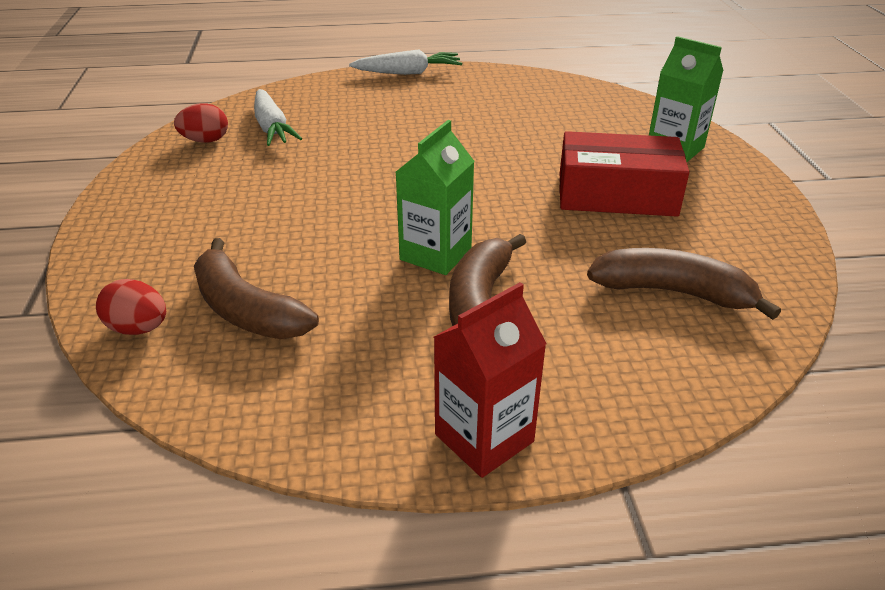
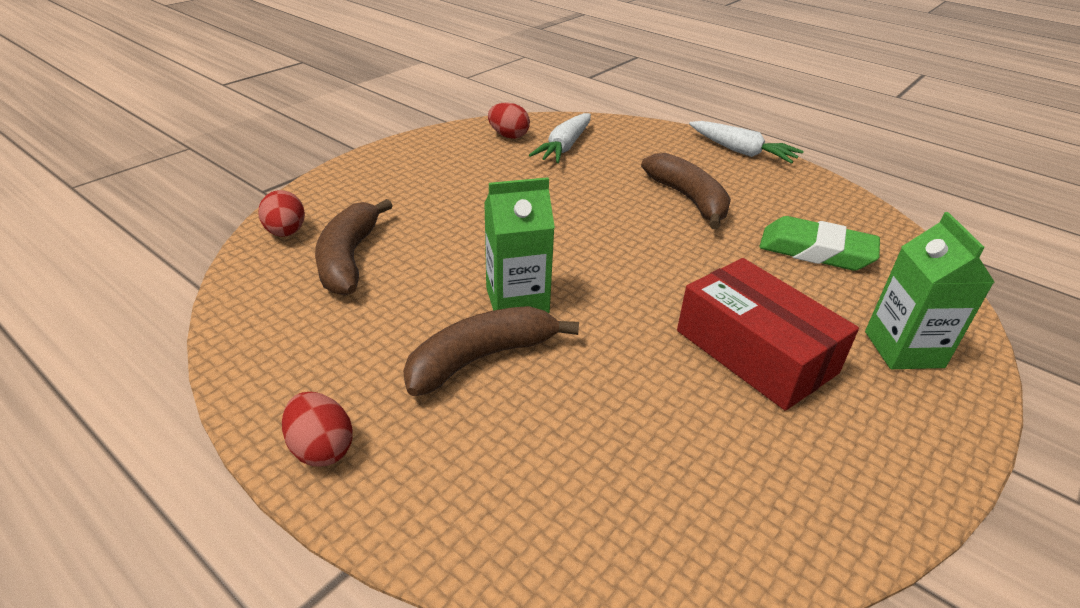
camera: 45 degrees right, 0 degrees up
(484, 438) = (321, 448): red carton -> red egg
(553, 117) = (816, 251): none -> green eraser
(673, 292) = (651, 469): brown banana -> brown banana (688, 199)

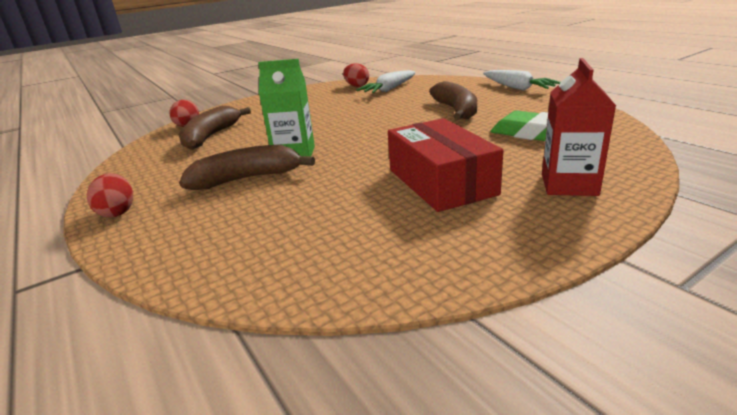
camera: 20 degrees right, 10 degrees down
(903, 349) = (569, 185): green carton -> red carton

